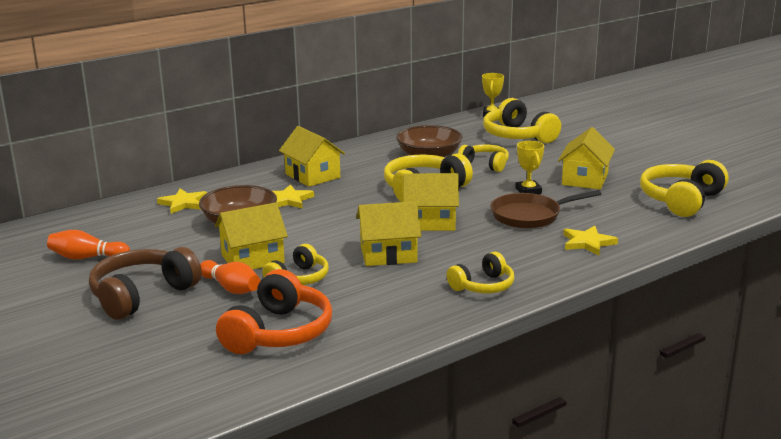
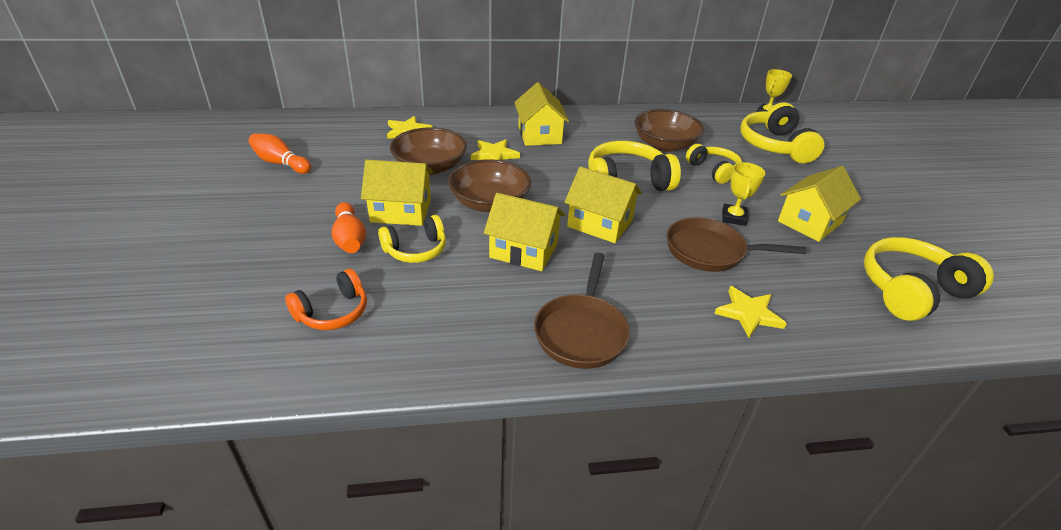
camera: 25 degrees right, 15 degrees up
(142, 295) = (275, 219): brown headphones -> none
(278, 333) = (333, 312): orange headphones -> orange headphones, size x0.62
(324, 233) = (489, 203): none -> brown bowl
(483, 286) = (581, 332): yellow headphones -> brown pan

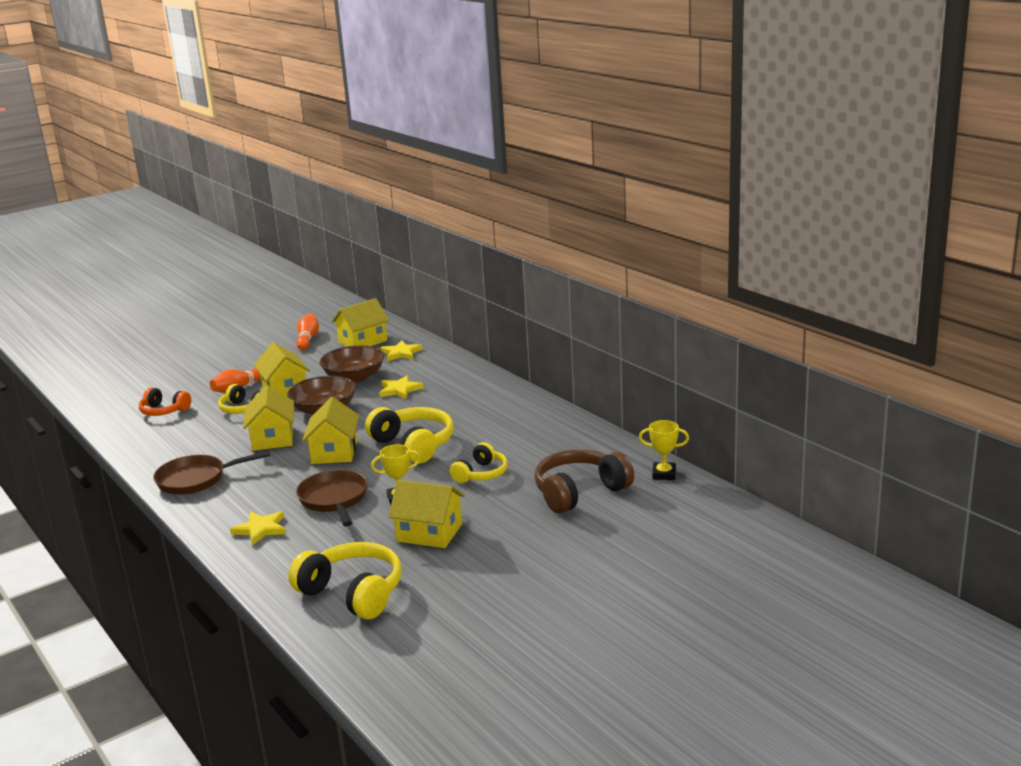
camera: 65 degrees right, 15 degrees down
(539, 135) = (457, 393): yellow house -> yellow house (362, 341)
(664, 145) = (507, 443): brown bowl -> none
(775, 146) = (580, 492): yellow headphones -> brown headphones

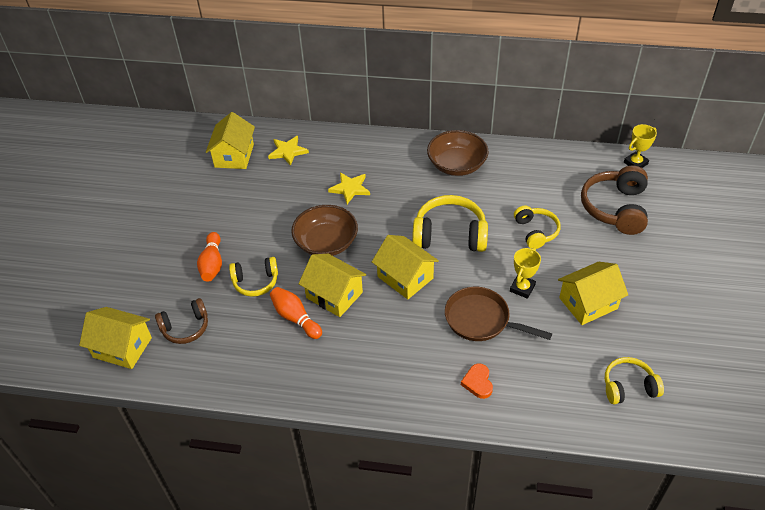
camera: 45 degrees left, 25 degrees up
(164, 411) = (185, 327): orange headphones -> brown headphones
(196, 479) = (345, 375): brown pan -> none
(261, 529) = (478, 382): yellow star -> orange heart
(285, 390) = (256, 241): yellow house -> yellow house (122, 347)
(308, 339) = (180, 178): orange bowling pin -> orange bowling pin (295, 318)
(353, 593) = (628, 387): yellow headphones -> yellow headphones, size x0.62
(354, 377) = (292, 196): brown bowl -> brown bowl (456, 165)

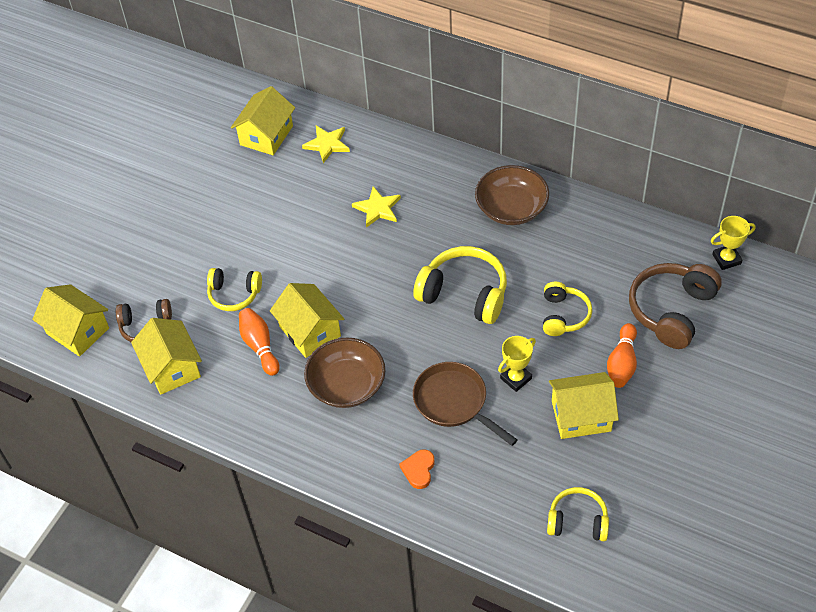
camera: 20 degrees right, 5 degrees up
(212, 264) = (197, 261): orange bowling pin -> orange bowling pin (622, 363)
(326, 243) = (325, 268): brown bowl -> brown bowl (347, 385)
(405, 277) = (393, 331): yellow house -> yellow house (172, 367)

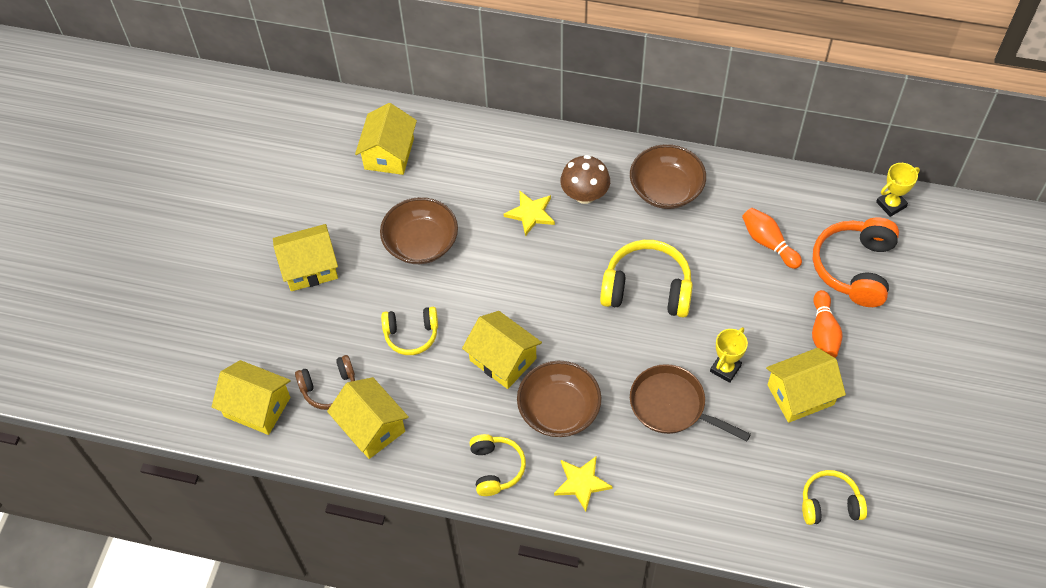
camera: 15 degrees left, 5 degrees up
(163, 221) = (310, 268): none -> yellow house
(260, 346) = (456, 386): orange bowling pin -> orange bowling pin (768, 243)
(269, 217) = (421, 243): none -> brown bowl
(327, 144) = (456, 153): yellow star -> yellow star (581, 483)
(418, 470) = (659, 484): orange heart -> none
(433, 200) = (584, 194): none -> brown mushroom
(563, 315) = (752, 293): yellow headphones -> yellow headphones (496, 468)
(672, 310) = (854, 268): brown headphones -> orange headphones

